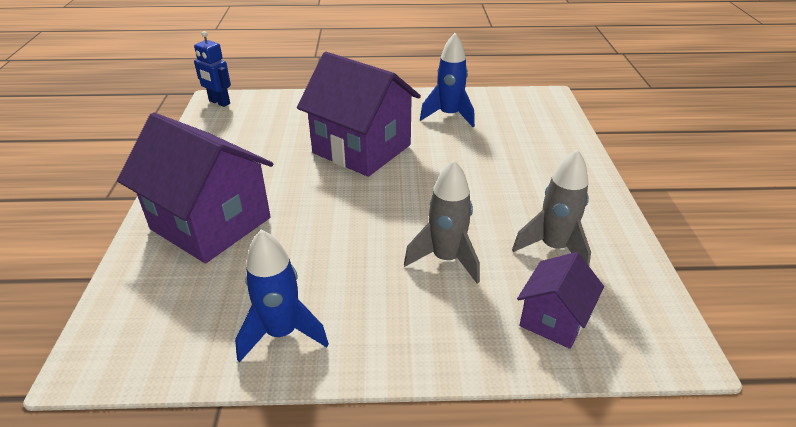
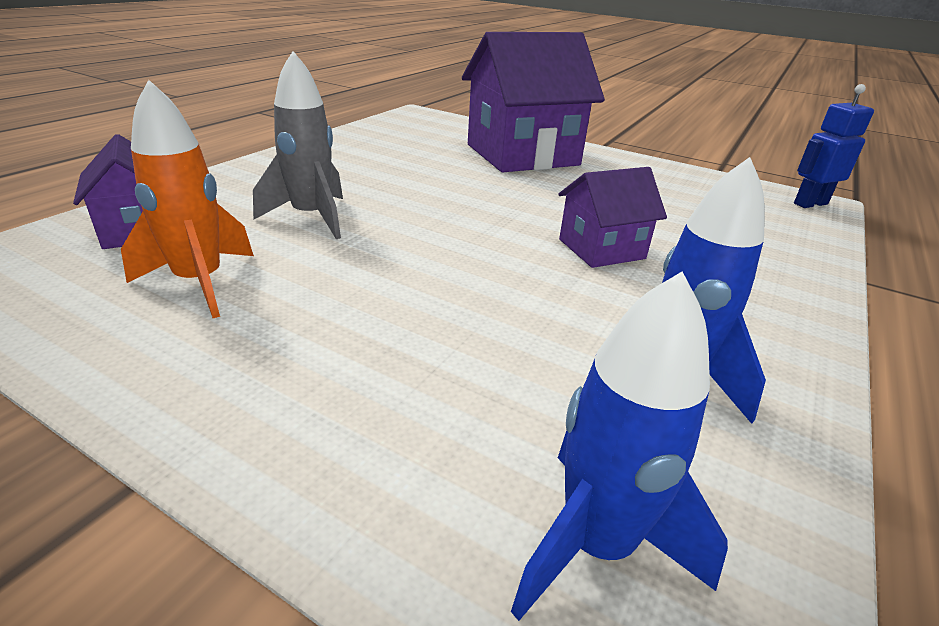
camera: 120 degrees right, 5 degrees down
(282, 333) = (352, 147): blue rocket -> blue rocket (596, 545)
(361, 149) = (601, 249): purple house -> purple house, size x0.52
(553, 248) = (200, 283): grey rocket -> orange rocket

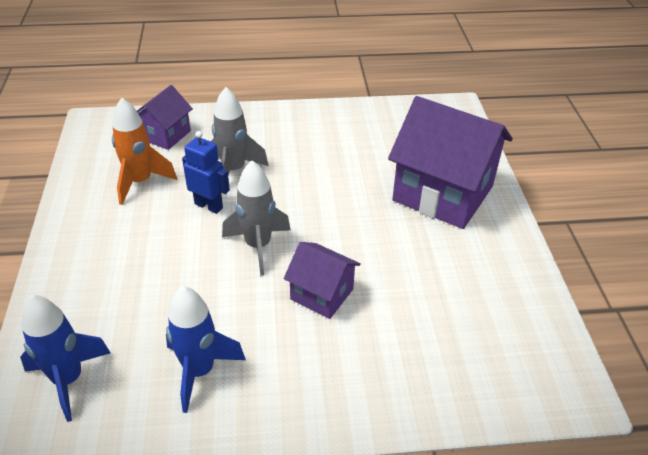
camera: 55 degrees right, 10 degrees up
(474, 253) = (258, 246): none -> grey rocket
(810, 204) = (566, 389): blue robot -> blue robot (209, 206)

